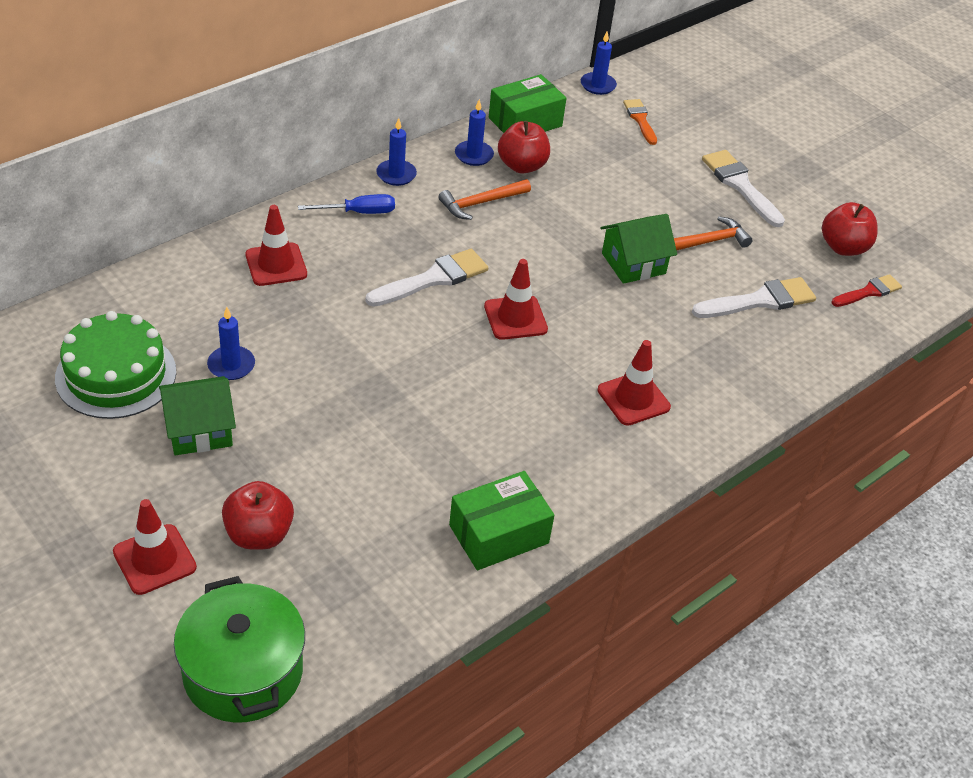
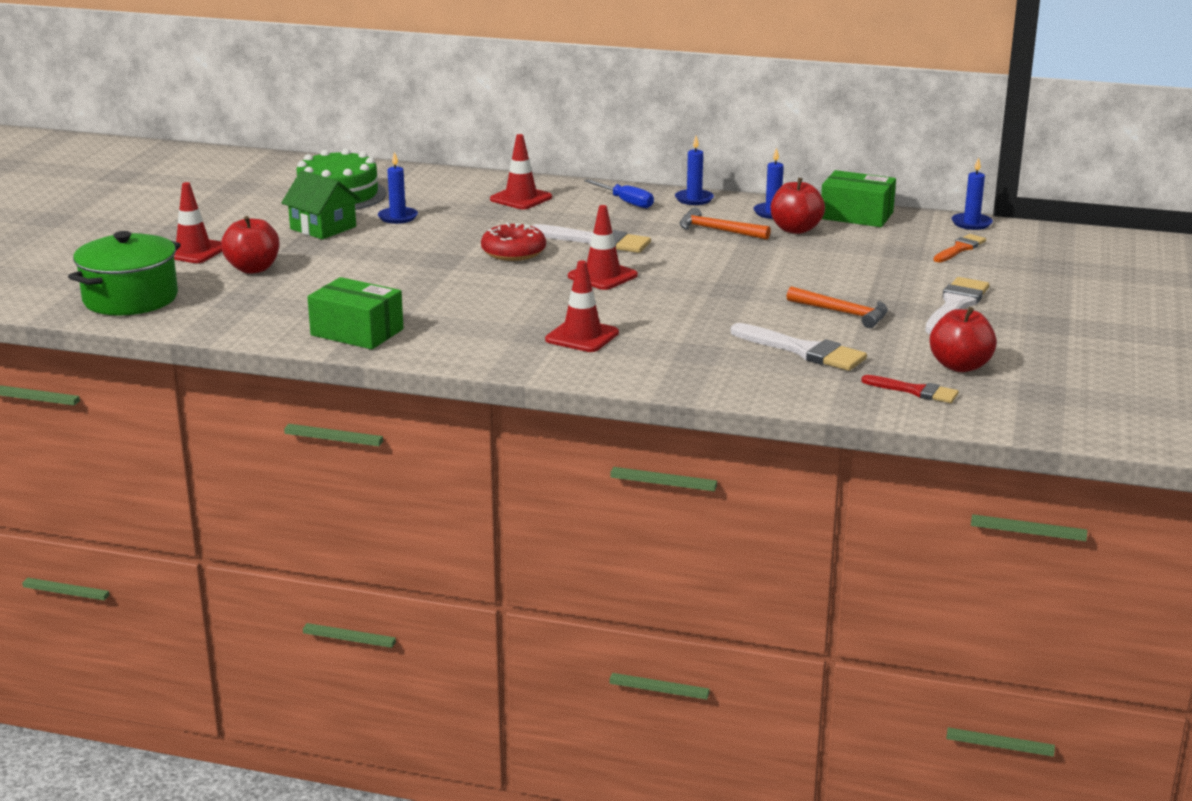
camera: 60 degrees right, 20 degrees down
(405, 339) = (513, 252): none -> red donut
(633, 263) = (753, 295): green house -> none

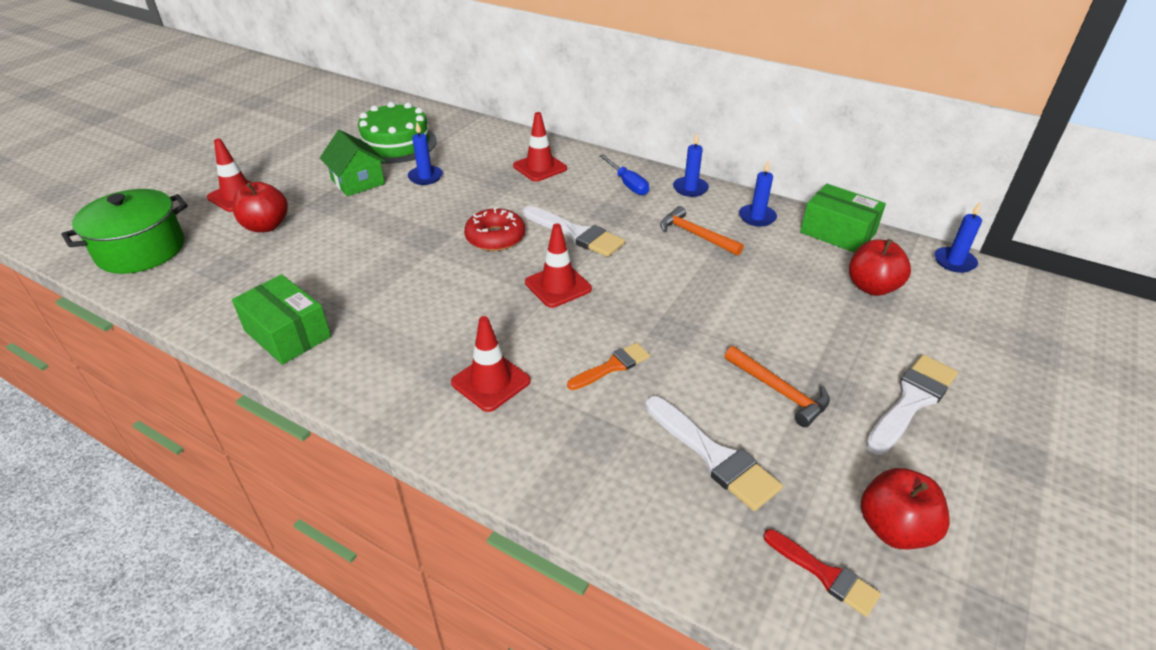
camera: 15 degrees right, 15 degrees up
(795, 229) = (771, 245): red apple -> red apple (872, 287)
(960, 248) = (935, 301): orange brush -> orange brush (612, 366)

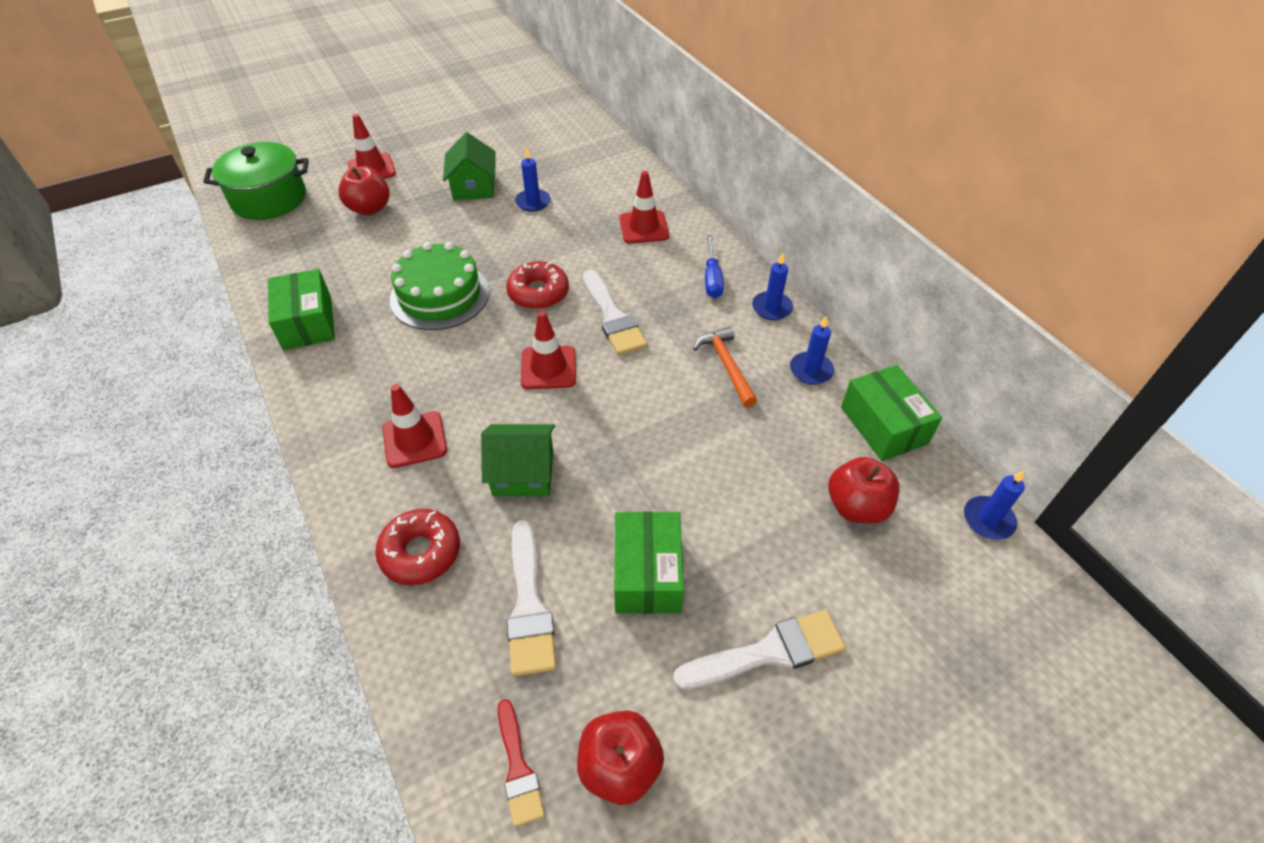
camera: 30 degrees right, 10 degrees up
(396, 143) = (538, 155): green cake -> green cake (440, 295)
(583, 462) = (421, 552): none -> red donut
(612, 366) = (523, 473): orange brush -> green house
(779, 391) = (647, 573): orange hammer -> green box

